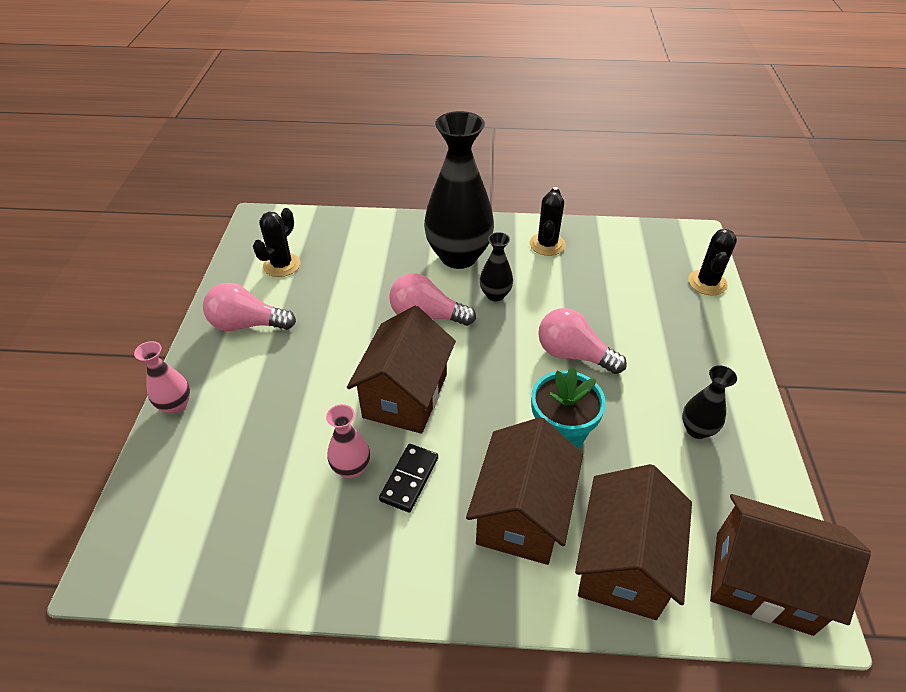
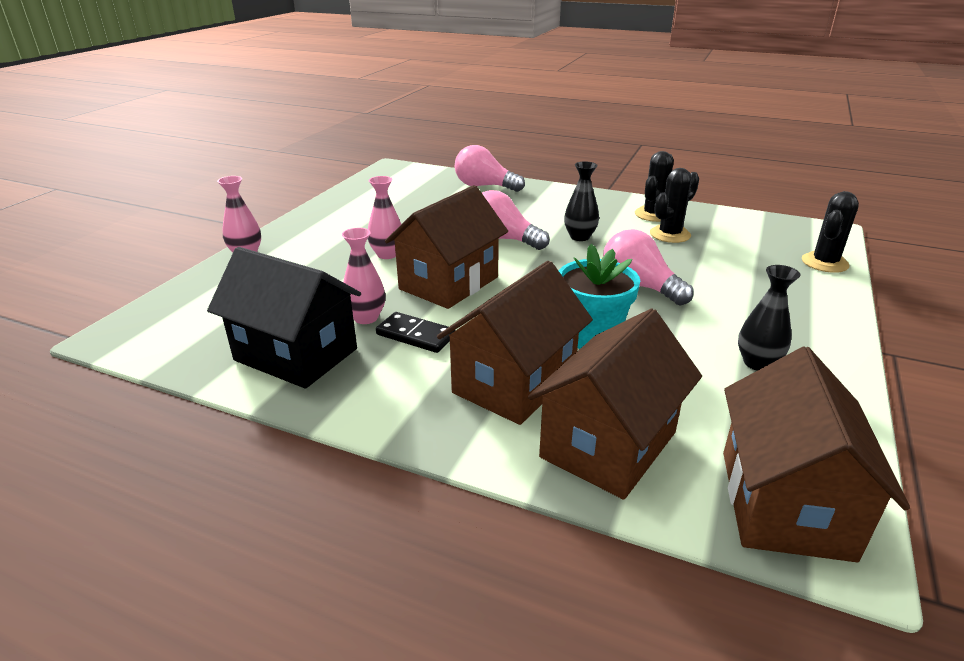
camera: 20 degrees right, 15 degrees down
(247, 324) = (339, 220): pink light bulb -> pink light bulb (484, 186)
(282, 265) = (393, 193): black cactus -> black cactus (670, 234)
(311, 540) = (296, 354): none -> black house
(325, 368) = (387, 254): none -> pink vase
(409, 479) = (415, 335): black domino -> black domino turned 75 degrees clockwise
(458, 256) = (558, 210): black vase -> none
(762, 581) = (784, 503): brown house -> brown house turned 60 degrees clockwise

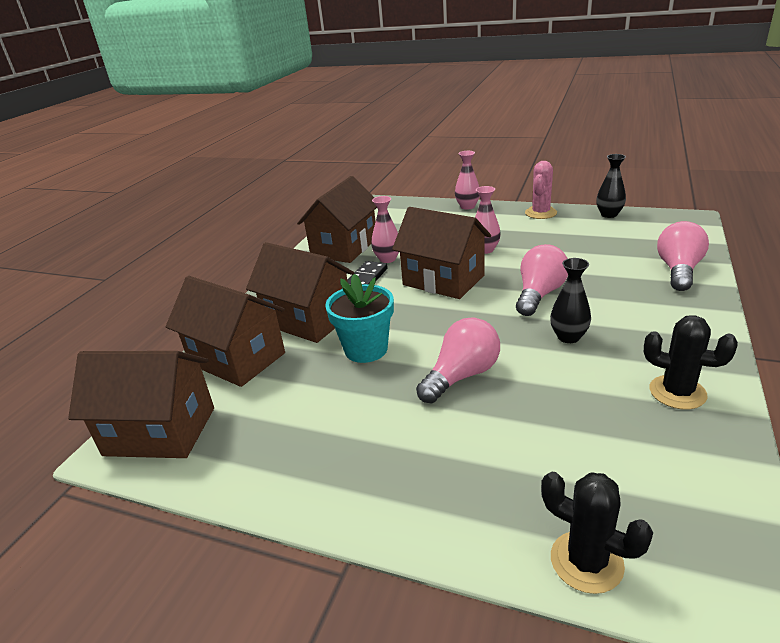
camera: 90 degrees right, 0 degrees up
(296, 354) = (344, 247): black house -> brown house
(315, 218) = (540, 213): none -> pink cactus
(670, 234) = (613, 404): black cactus -> none
(757, 363) = (322, 443): black vase -> black vase (609, 214)

